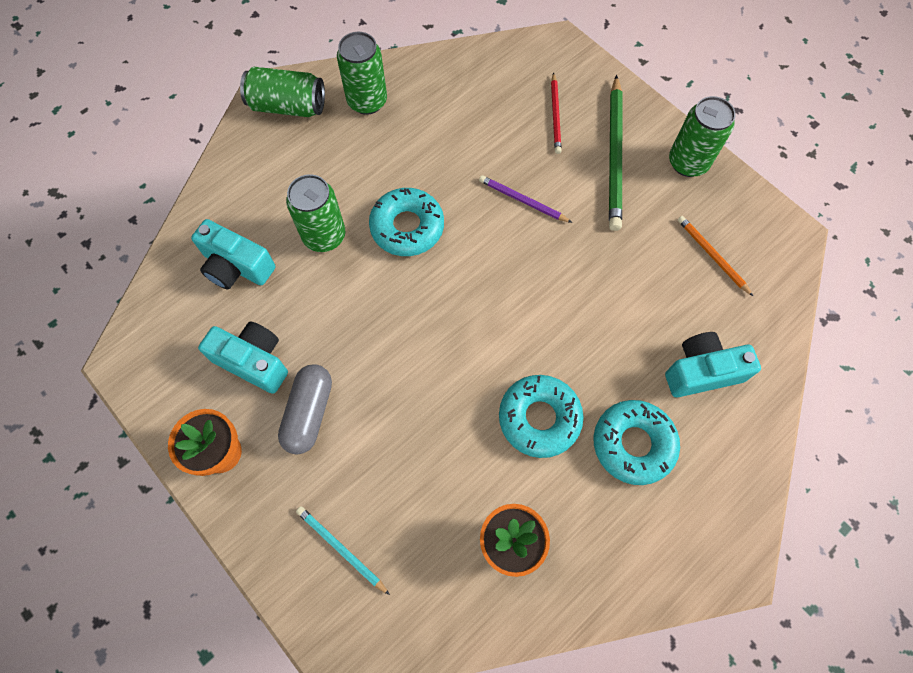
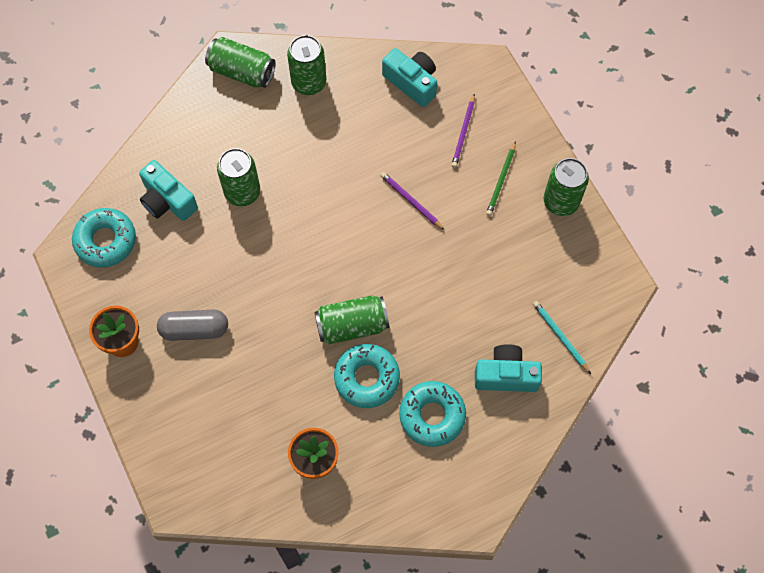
camera: 15 degrees right, 0 degrees up
(254, 361) = (163, 279): turquoise camera -> turquoise camera (412, 82)
(309, 413) = (194, 329): grey capsule -> grey capsule turned 60 degrees clockwise
(341, 549) = (192, 433): turquoise pencil -> turquoise pencil (560, 337)
(407, 227) = (310, 201): turquoise donut -> turquoise donut (105, 241)
(501, 359) = (352, 325): none -> green can
(555, 115) = (463, 133): red pencil -> purple pencil
(615, 155) = (501, 180): green pencil -> green pencil, size x0.55
(712, 256) = (550, 286): orange pencil -> none

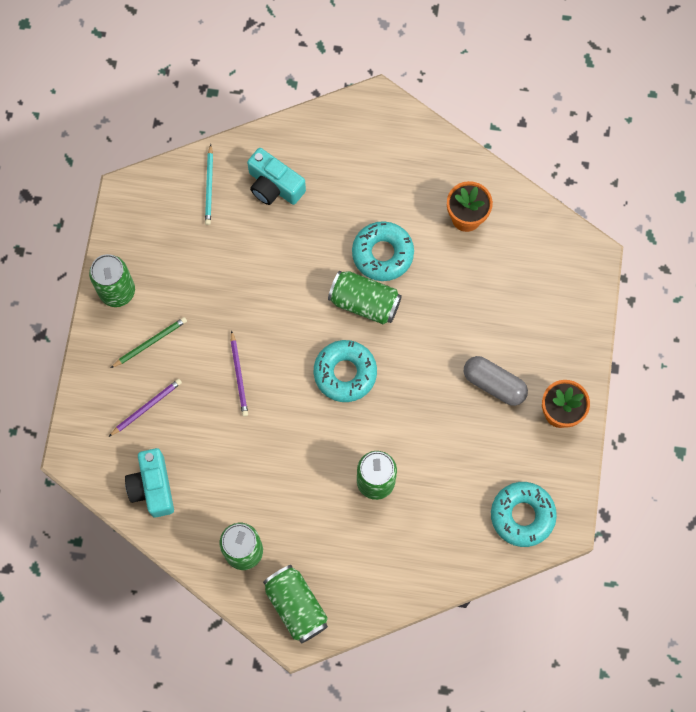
camera: 145 degrees left, 5 degrees up
(167, 200) = (445, 518): turquoise camera -> none
(432, 416) = (353, 193): turquoise donut -> turquoise donut (345, 373)

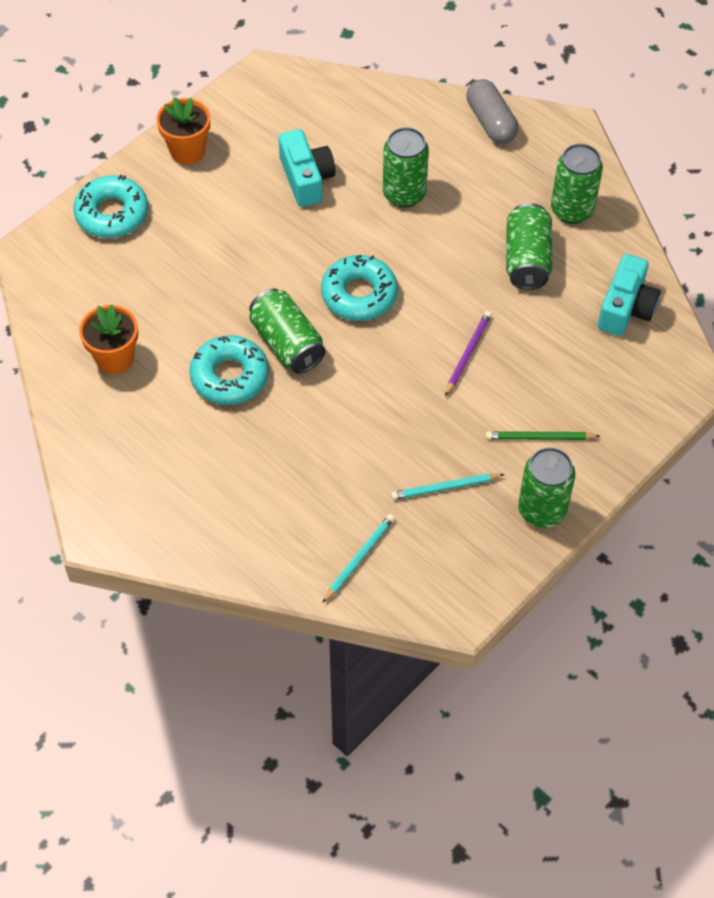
camera: 145 degrees left, 15 degrees down
(146, 407) = (585, 380): purple pencil -> none
(188, 267) = (445, 488): none -> turquoise pencil
(274, 186) = (286, 514): turquoise camera -> turquoise camera (306, 179)
(296, 606) = (553, 146): green can -> green can (527, 259)
(494, 384) = (225, 205): grey capsule -> grey capsule (490, 122)
(522, 515) = (294, 99): turquoise donut -> turquoise donut (112, 214)

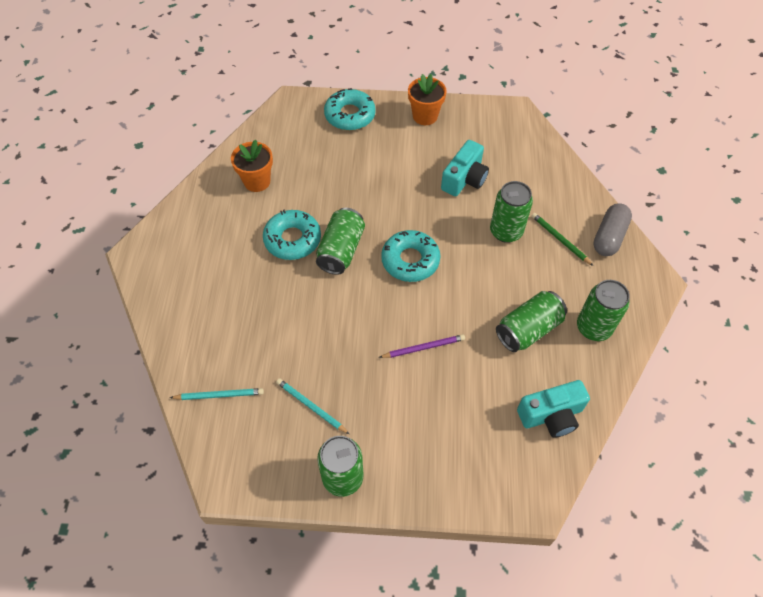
camera: 50 degrees right, 0 degrees up
(539, 438) = (398, 435): green pencil -> green pencil (560, 240)

